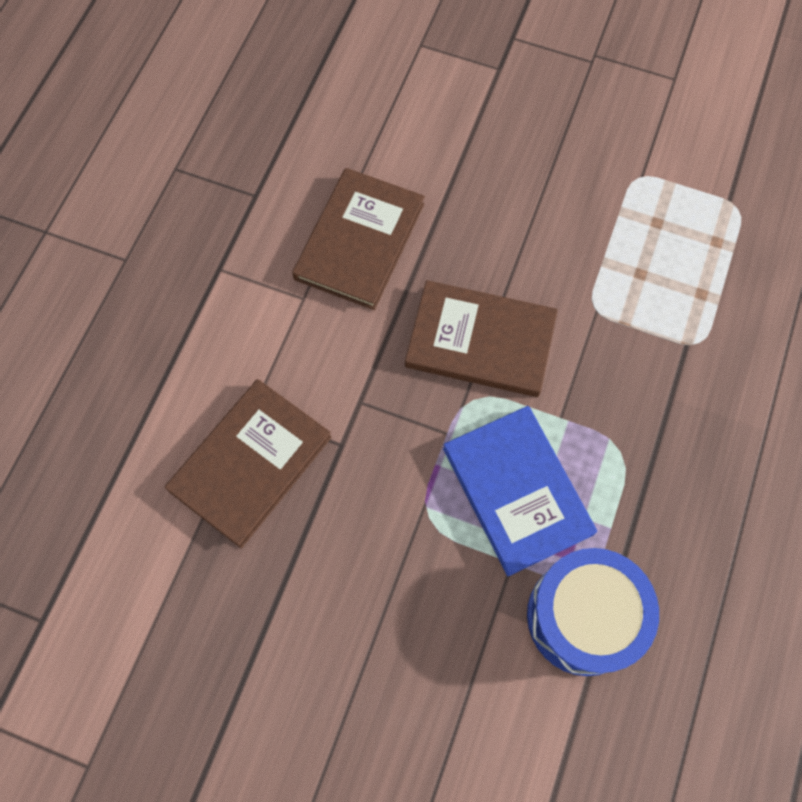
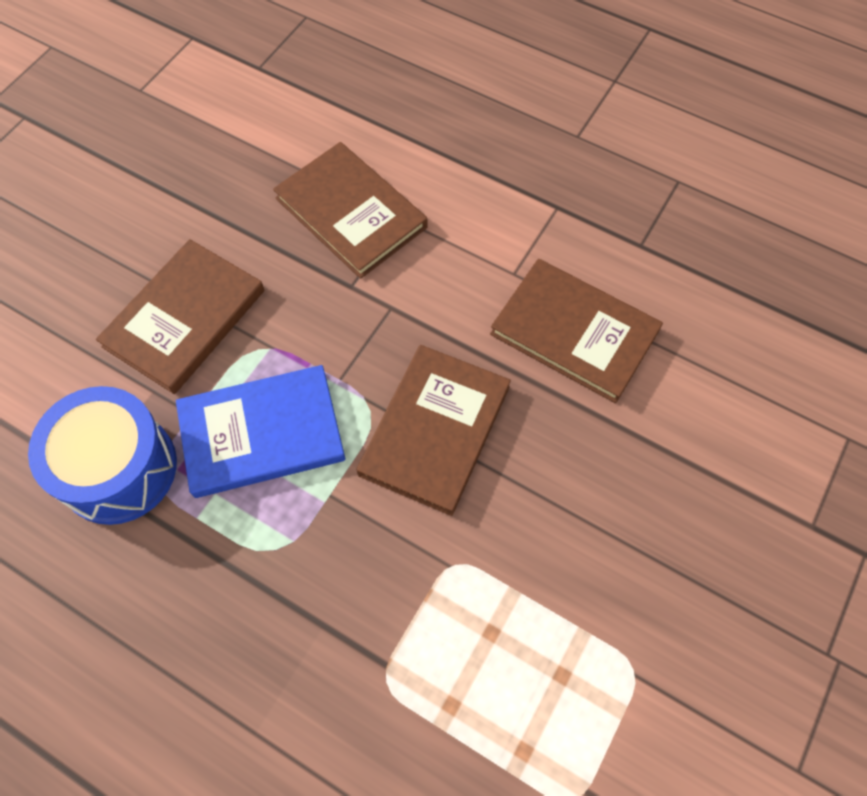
camera: 100 degrees right, 5 degrees down
(408, 603) = (185, 318): none -> brown book

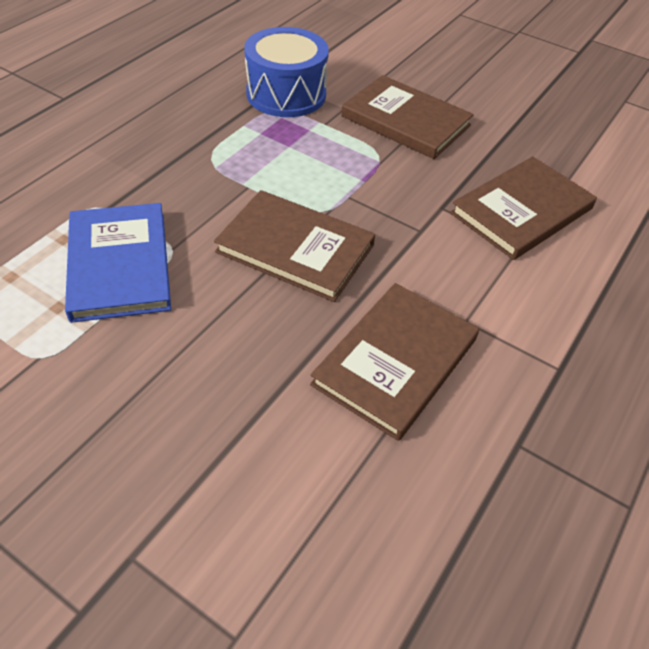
camera: 90 degrees right, 15 degrees down
(262, 434) = (304, 155): blue book -> blue book (119, 265)

